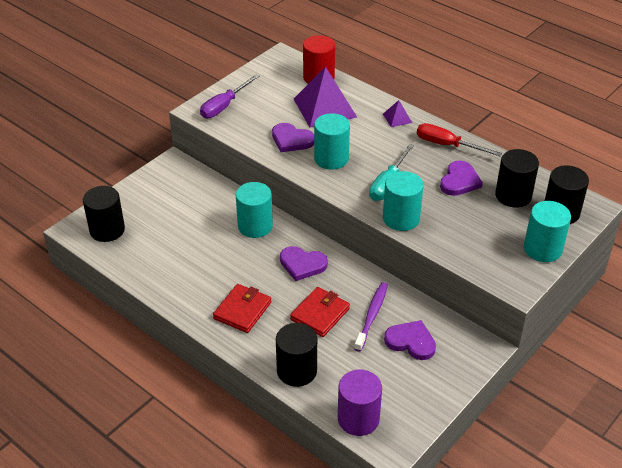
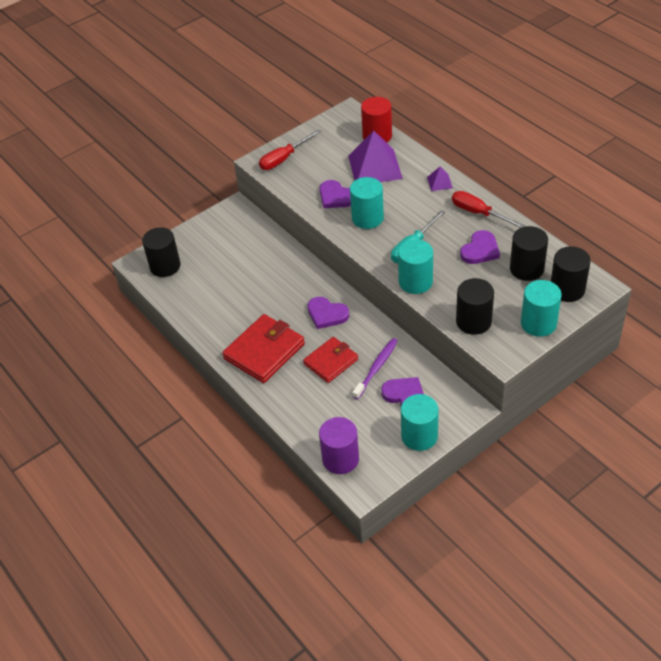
camera: 15 degrees right, 5 degrees up
(224, 106) = (284, 158): purple screwdriver -> red screwdriver
(242, 310) = (264, 351): red wallet -> red wallet, size x1.52
(255, 226) = (293, 274): turquoise cylinder -> turquoise cylinder (419, 436)
(297, 371) = (298, 410): black cylinder -> black cylinder (473, 321)

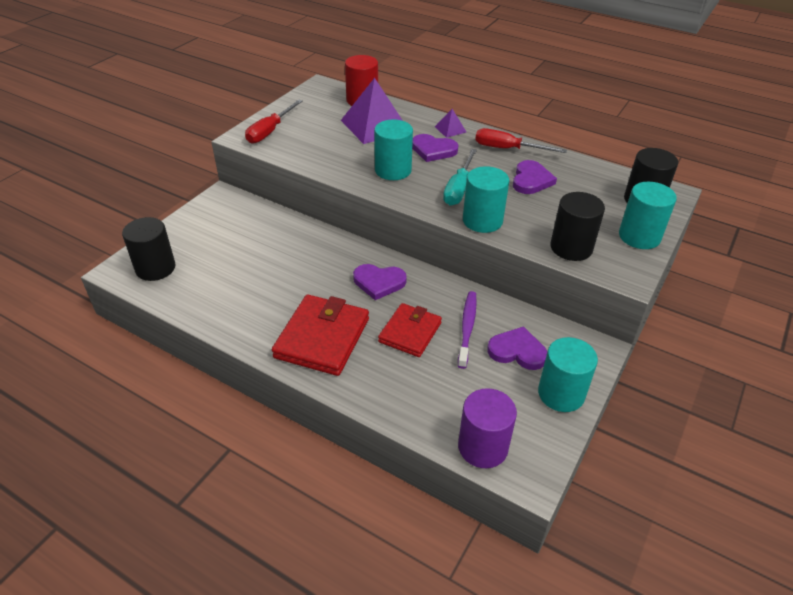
camera: 25 degrees left, 5 degrees down
(336, 197) = (347, 156): purple heart -> purple heart (433, 150)
(526, 269) = (589, 189): black cylinder -> none

